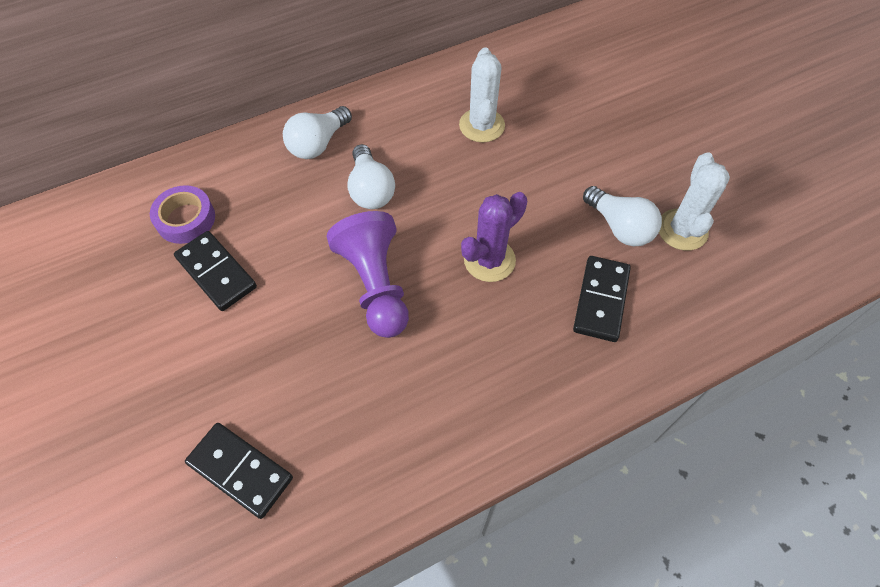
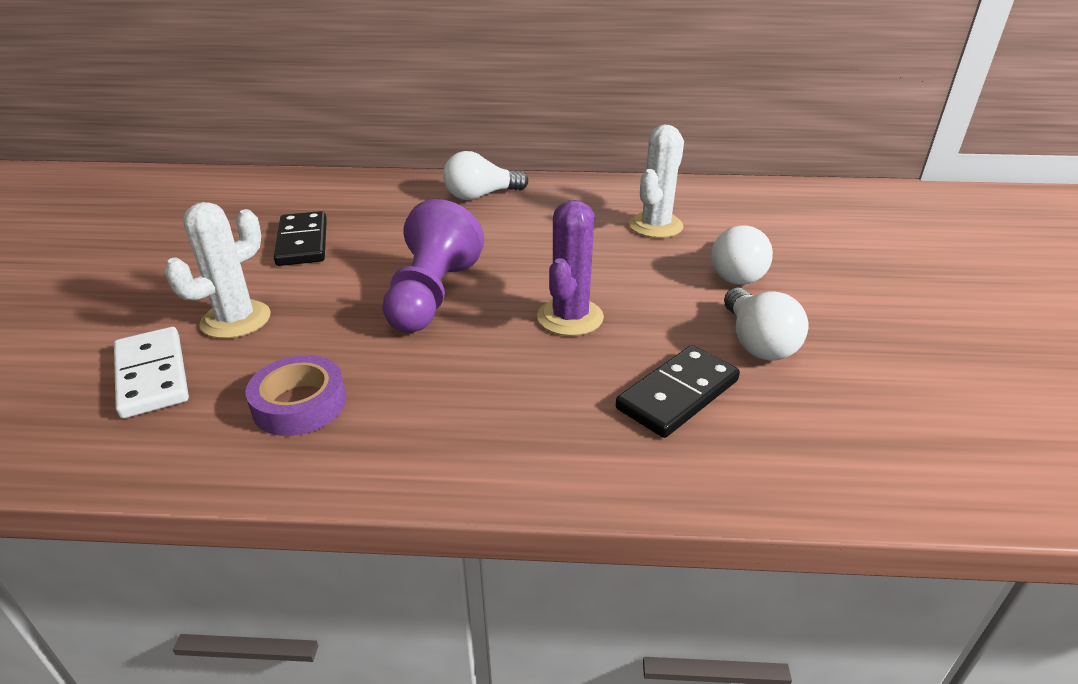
camera: 30 degrees right, 25 degrees down
(185, 219) = (319, 206): purple tape -> purple tape (299, 404)
(240, 470) = (152, 375): black domino -> white domino
(370, 190) = (498, 235): white light bulb -> white light bulb (737, 272)
(489, 260) = (570, 317): purple cactus -> purple cactus turned 60 degrees counterclockwise
(682, 230) = (845, 372): white cactus -> white cactus (236, 320)

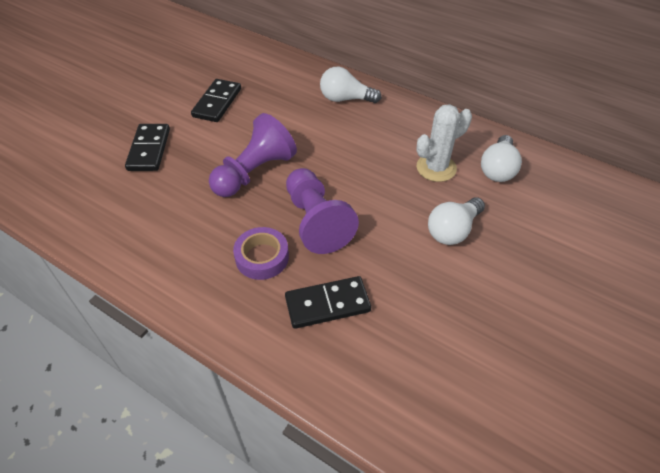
camera: 30 degrees right, 15 degrees up
(152, 375) = (92, 172): white domino -> none
(236, 320) = (149, 149): white cactus -> black domino
(299, 404) = (141, 220): purple tape -> purple tape (262, 257)
(570, 317) = (316, 221): purple cactus -> purple pawn
(757, 342) = (410, 290): white light bulb -> white light bulb (498, 169)

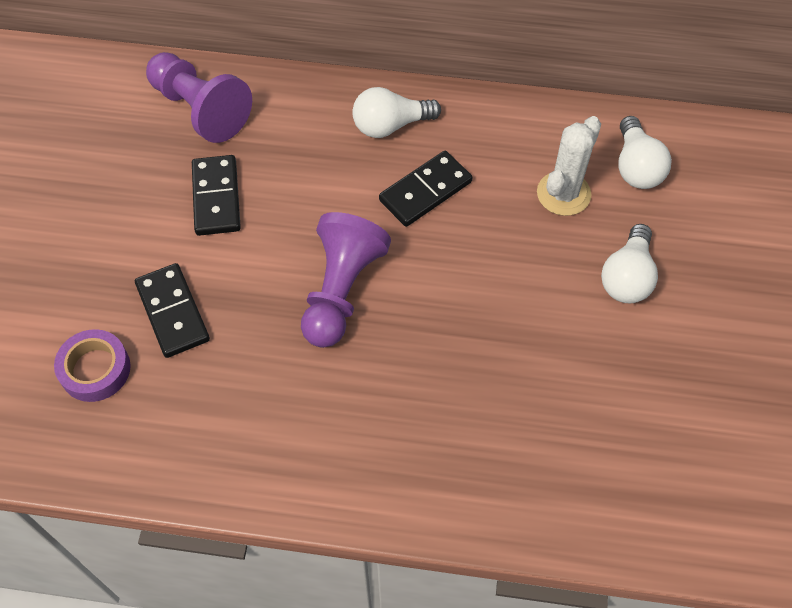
camera: 25 degrees left, 10 degrees up
(262, 257) = (427, 409): purple tape -> purple tape (95, 369)
(316, 221) = (463, 331): purple pawn -> purple pawn (200, 109)
(327, 304) = (539, 436): black domino -> black domino (425, 191)

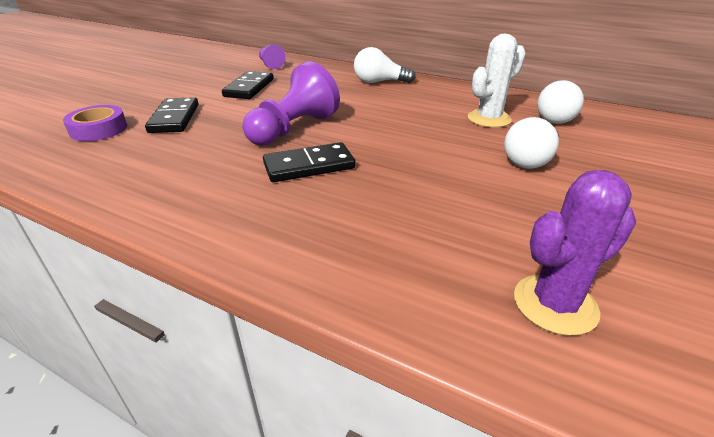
camera: 20 degrees right, 25 degrees down
(200, 109) = (271, 65): purple pawn -> purple pawn, size x0.54
(425, 191) = (385, 104): black domino -> black domino (309, 166)
(681, 488) = (555, 304): none -> purple cactus

